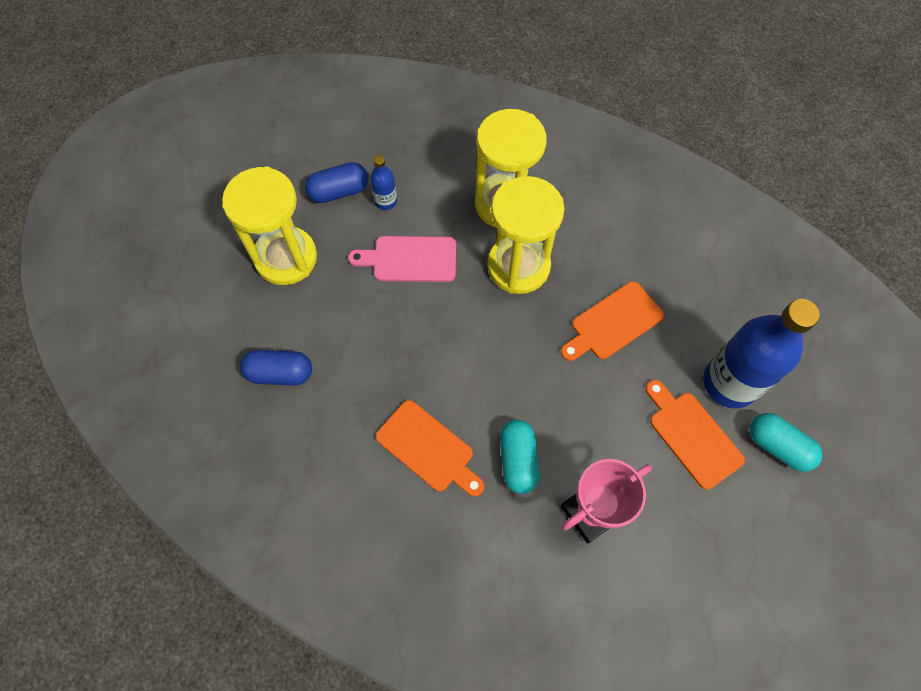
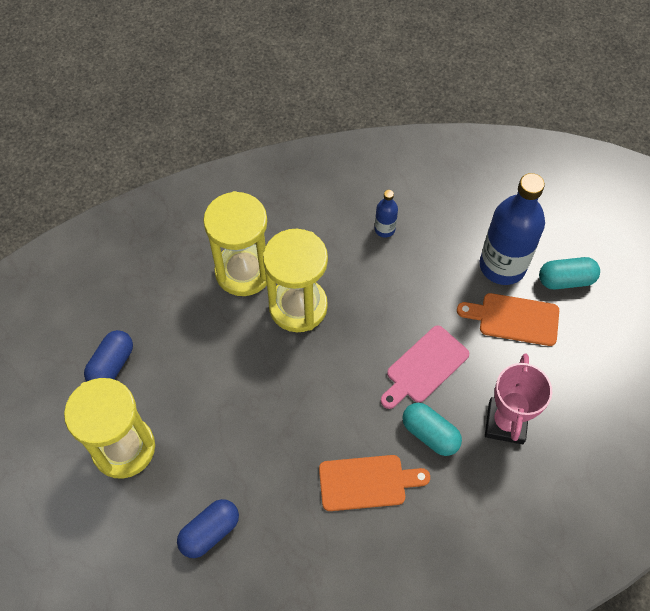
camera: 45 degrees left, 5 degrees down
(386, 201) = (156, 342): blue bottle -> blue bottle (384, 229)
(410, 259) = (218, 367): pink cutting board -> pink cutting board (424, 367)
(613, 323) = (397, 290): orange cutting board -> none

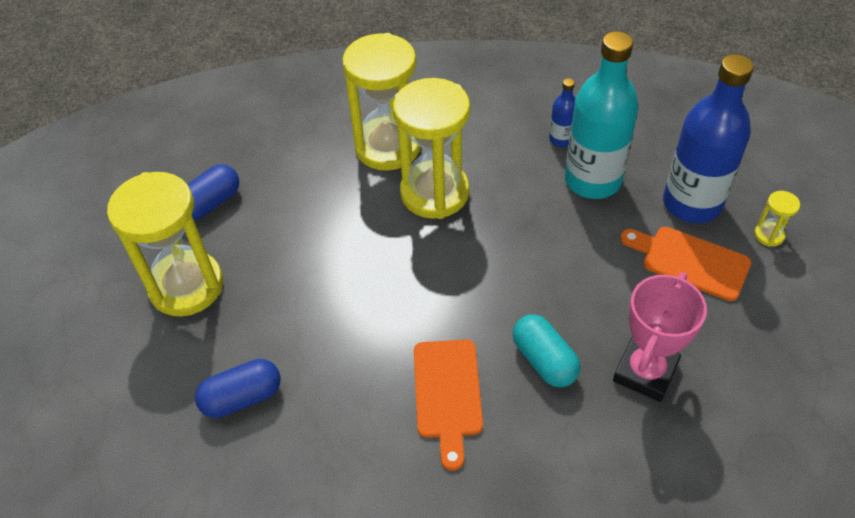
camera: 20 degrees right, 10 degrees down
(367, 482) = (447, 394): orange cutting board -> orange cutting board turned 75 degrees clockwise
(421, 263) = (592, 180): none -> turquoise bottle
(424, 367) = (561, 286): pink cutting board -> none
(566, 280) = (769, 235): turquoise capsule -> yellow hourglass

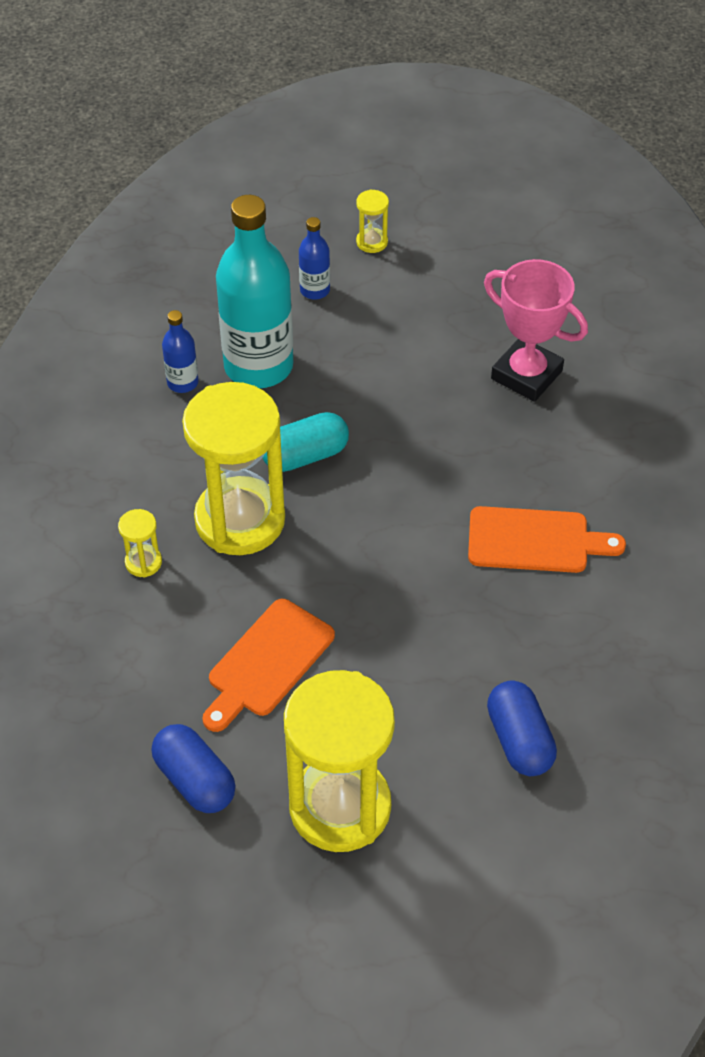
camera: 85 degrees left, 0 degrees up
(388, 147) = (143, 562): yellow hourglass -> yellow hourglass, size x0.40
(544, 360) = (502, 452): turquoise capsule -> turquoise capsule (305, 455)
(690, 261) = (394, 310): orange cutting board -> orange cutting board (267, 662)
(691, 203) = (315, 290): blue bottle -> blue bottle, size x0.45

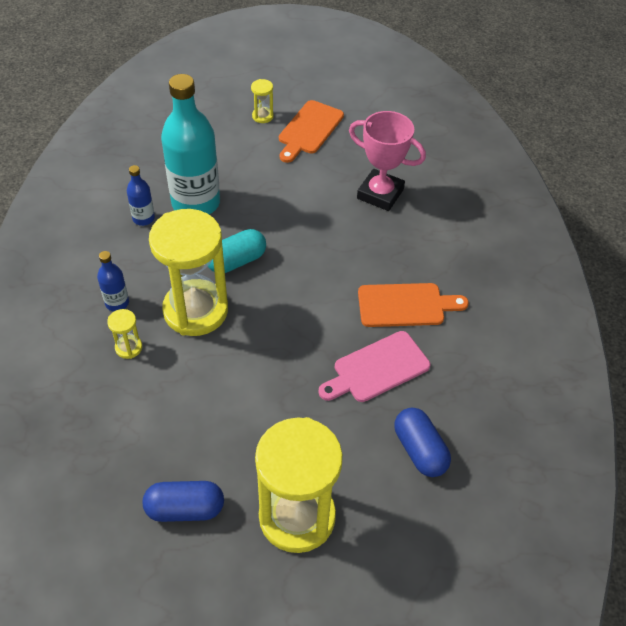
camera: 10 degrees left, 0 degrees up
(195, 780) = (185, 509): blue capsule -> blue capsule turned 45 degrees counterclockwise
(267, 662) = (228, 412): orange cutting board -> orange cutting board (309, 130)
(315, 290) = (228, 150): blue bottle -> blue bottle (117, 303)
(479, 625) = (377, 368): none -> pink cutting board

